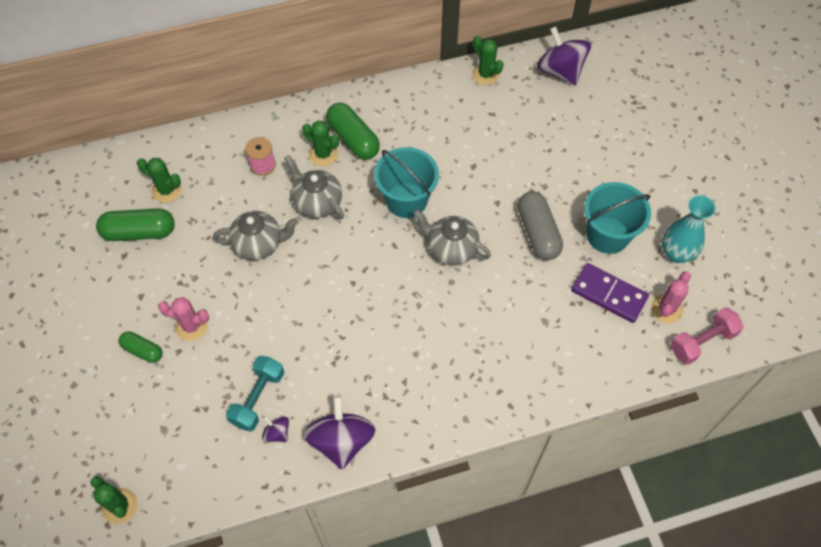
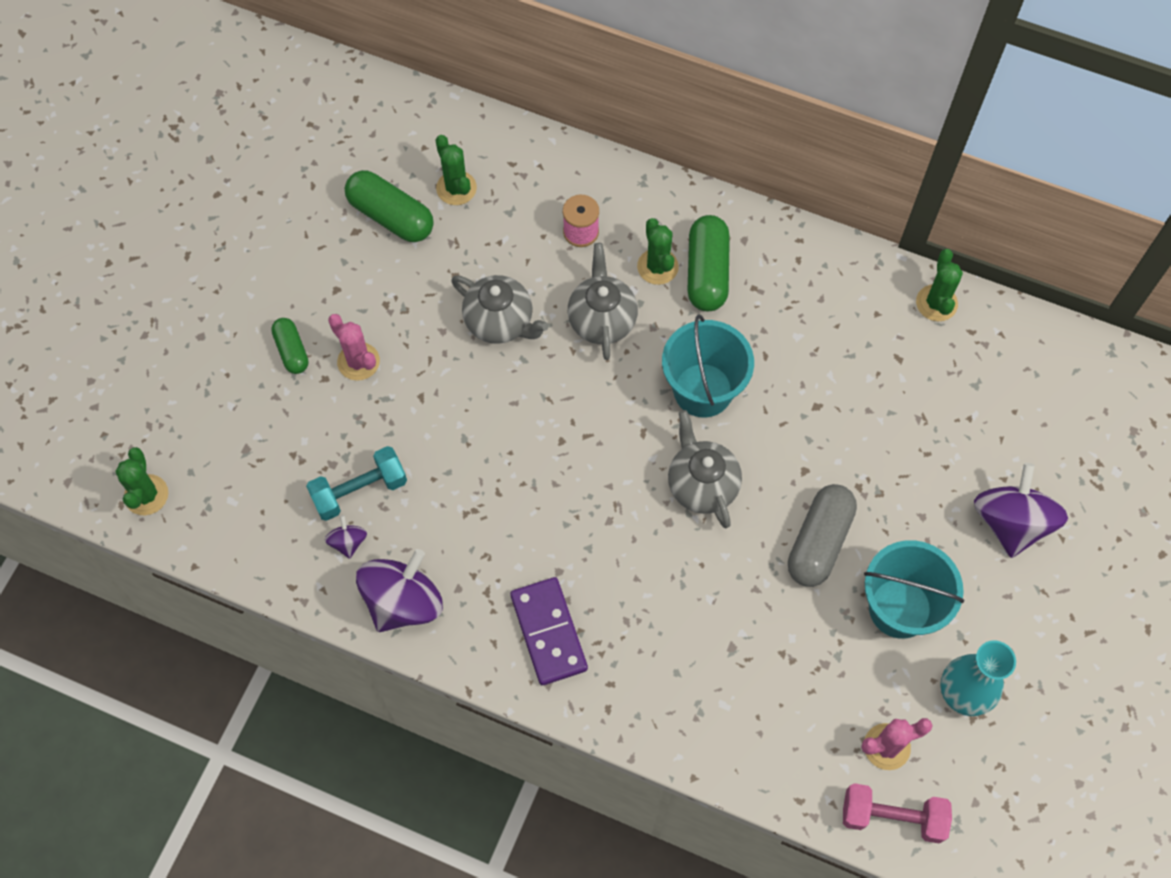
camera: 40 degrees right, 5 degrees up
(560, 71) = (1036, 364): purple spinning top -> purple spinning top (1011, 522)
(608, 294) = (834, 676): purple domino -> purple domino (548, 632)

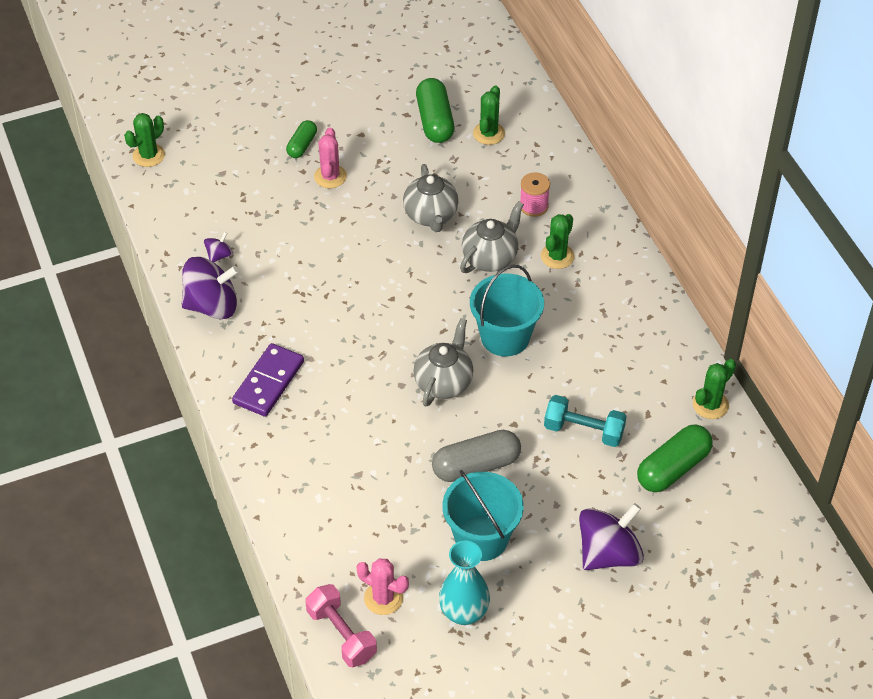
camera: 45 degrees right, 15 degrees down
(359, 491) = (255, 237): turquoise dumbbell -> turquoise dumbbell (583, 431)
(707, 272) = (583, 281): green capsule -> green capsule (673, 468)

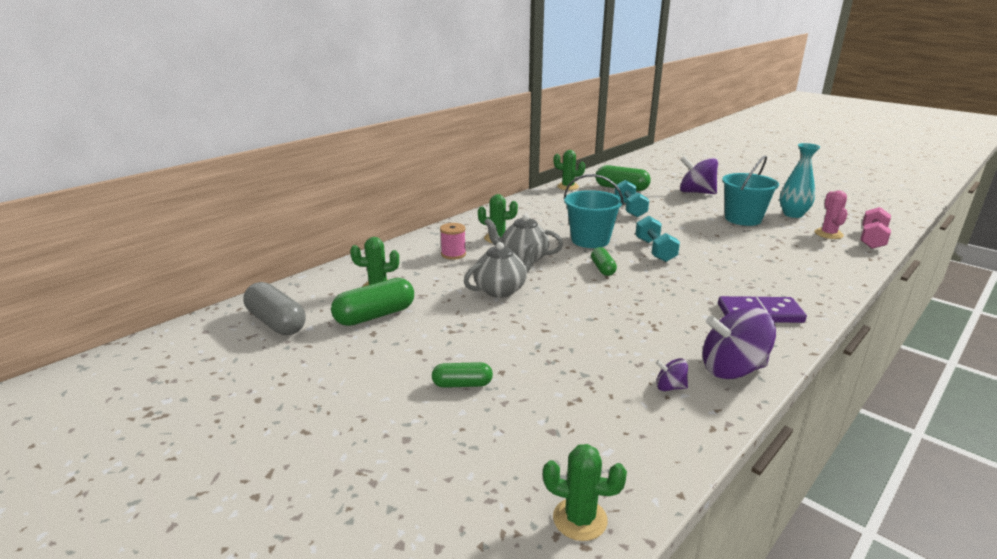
camera: 115 degrees left, 25 degrees down
(212, 305) = (732, 369): purple spinning top -> purple spinning top turned 60 degrees counterclockwise
(330, 176) = (496, 352): pink cactus -> none
(427, 312) = (602, 269): none -> green capsule
(444, 382) = (655, 250): grey teapot -> turquoise dumbbell
(476, 465) = (700, 229): grey capsule -> grey capsule (276, 322)

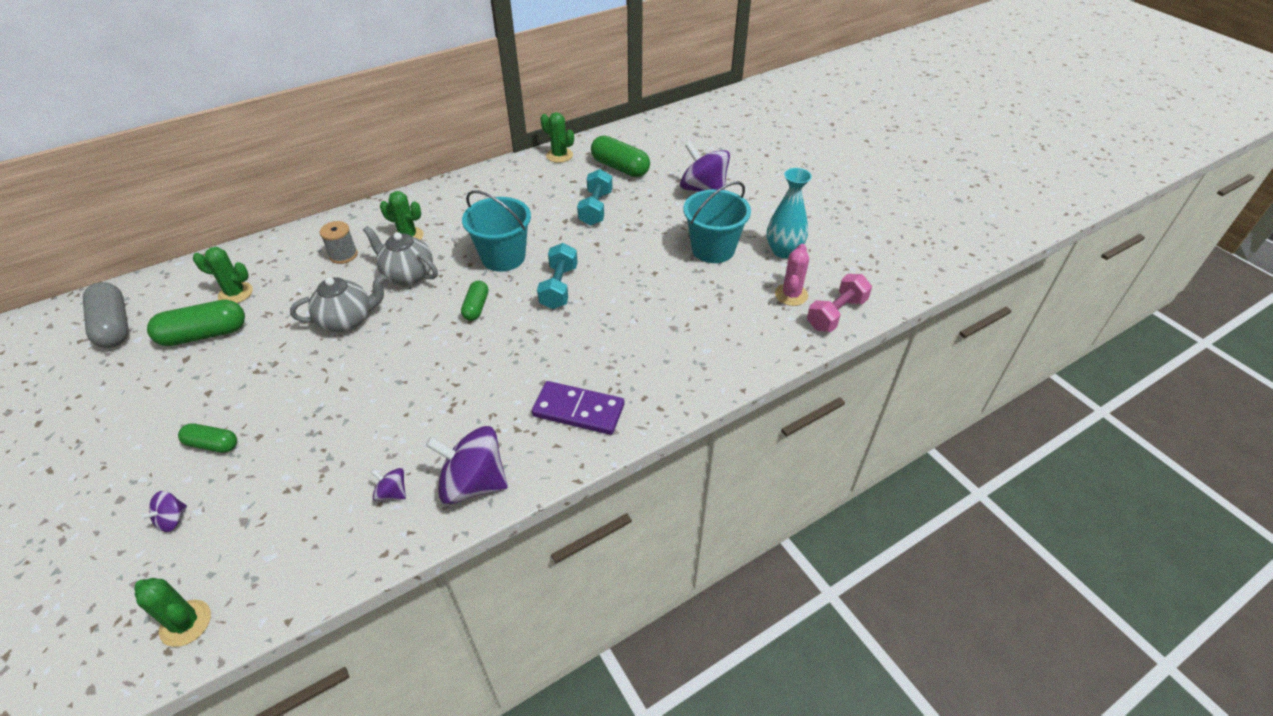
camera: 15 degrees right, 20 degrees up
(453, 254) = (343, 255): pink spool -> grey spool
(479, 443) = (172, 519): none -> purple spinning top

